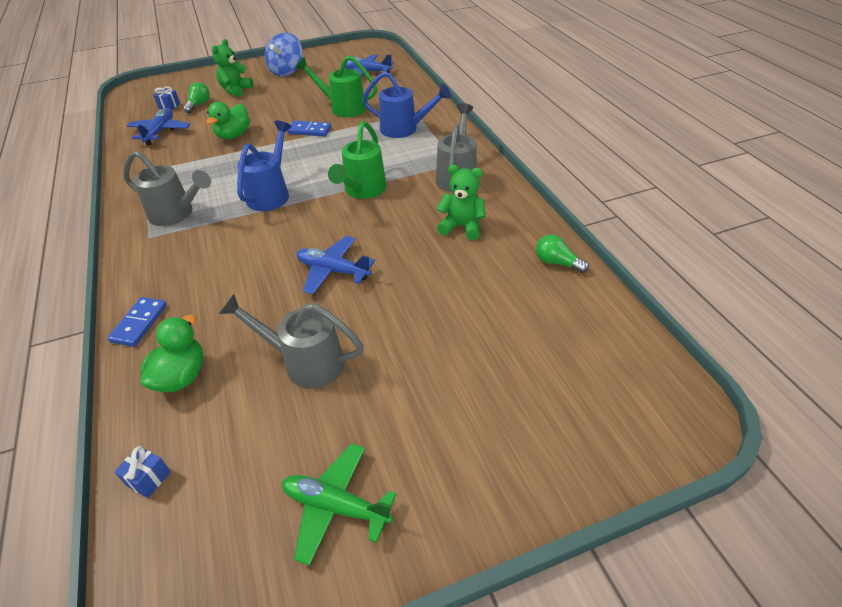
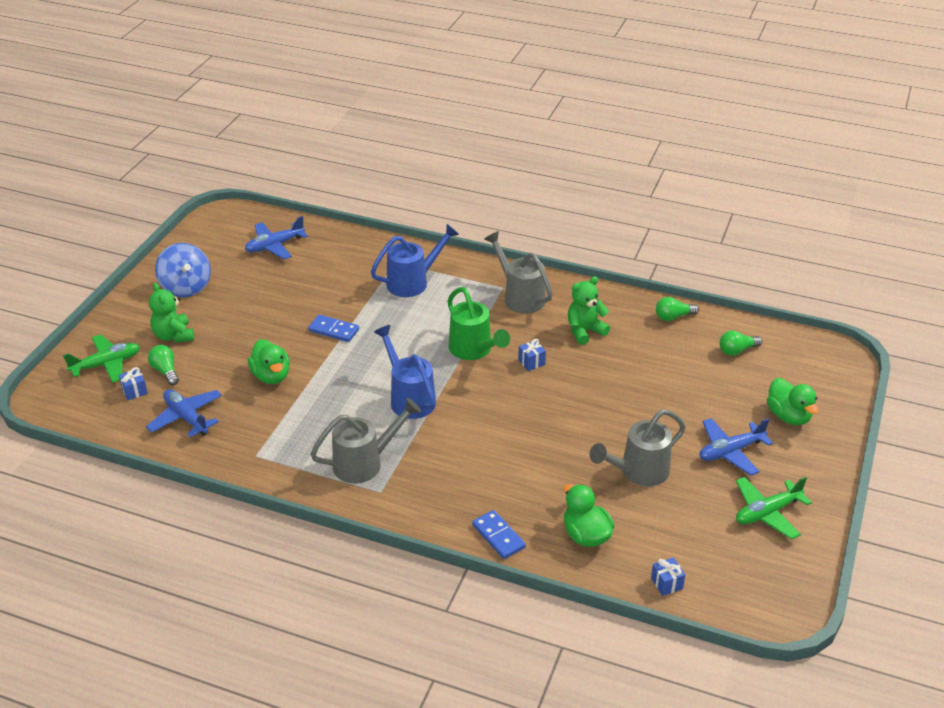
camera: 50 degrees left, 5 degrees down
(185, 87) = (106, 364): none -> green plane
(309, 130) = (334, 330): blue domino -> blue domino turned 60 degrees clockwise
(333, 271) = (557, 414): blue plane -> blue plane (730, 452)
(343, 108) = (322, 293): green watering can -> none
(384, 223) = (531, 362): none -> blue gift
(522, 431) = (788, 416): none -> green duck
(572, 330) = (737, 350): none -> green light bulb

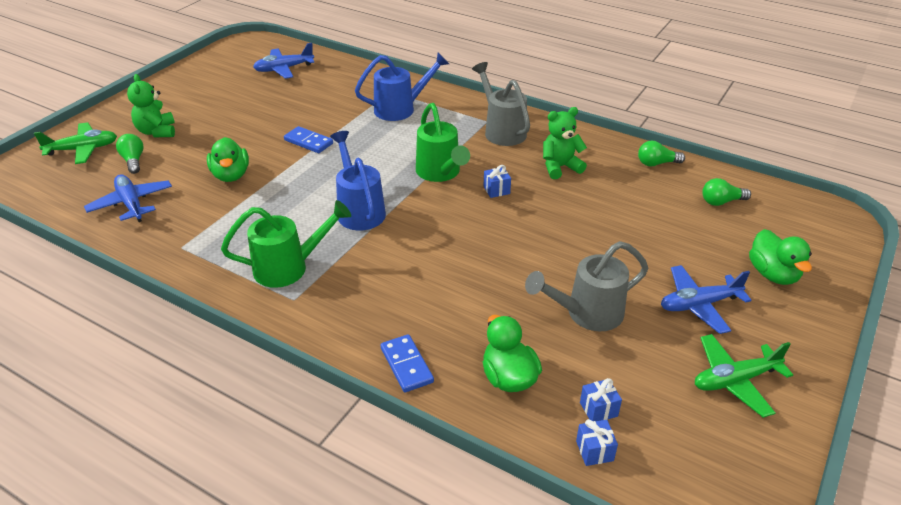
camera: 10 degrees right, 0 degrees up
(134, 391) = (95, 175): blue gift -> blue gift (598, 409)
(186, 287) = (188, 94): blue spinning top -> none
(364, 463) = (288, 268): grey watering can -> green watering can

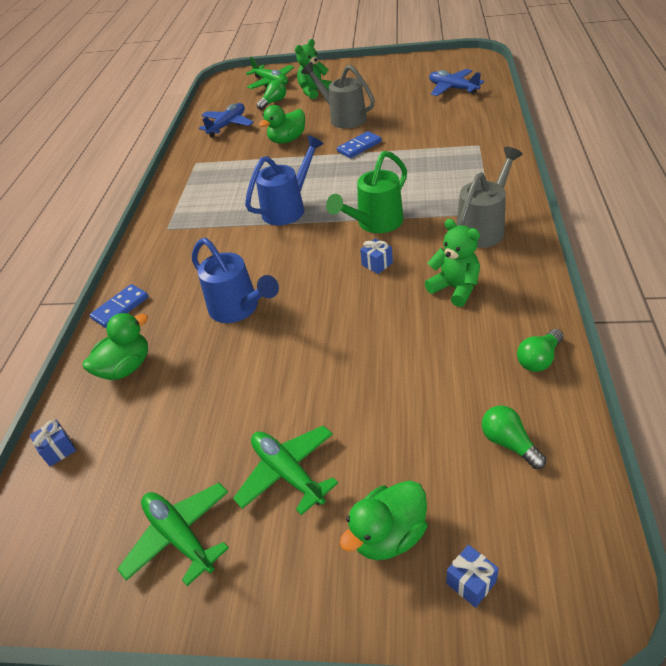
camera: 70 degrees right, 5 degrees up
(288, 268) = (199, 211): green watering can -> none
(308, 142) = (359, 147): blue domino -> blue domino turned 45 degrees clockwise
(400, 109) = (456, 162): blue watering can -> blue watering can (238, 308)
(587, 313) = (228, 388): grey watering can -> grey watering can (343, 118)
(598, 409) = (107, 437): blue gift -> blue gift (471, 582)
(656, 163) = (539, 359): green light bulb -> green light bulb turned 105 degrees counterclockwise
(699, 305) = (288, 473): blue plane -> green plane

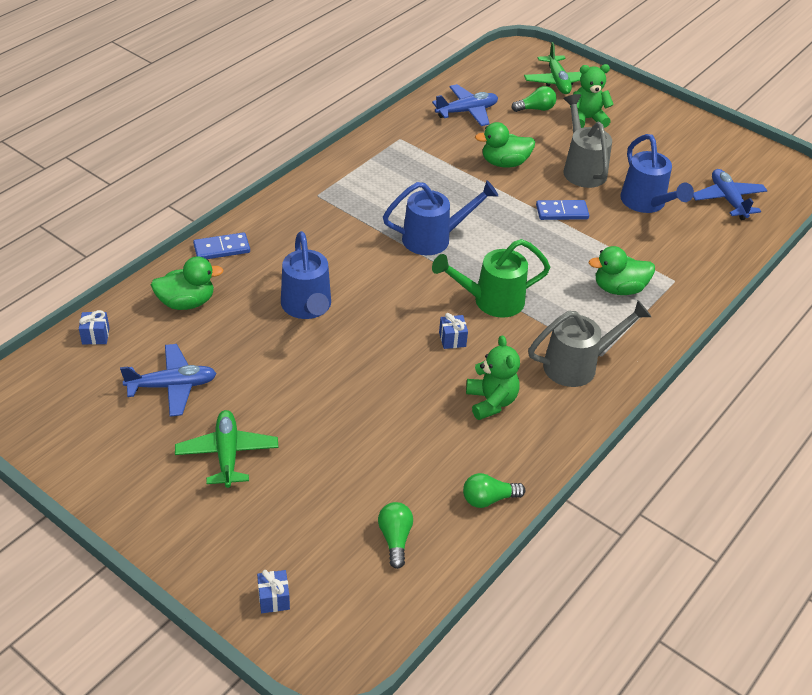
camera: 25 degrees right, 0 degrees up
(177, 446) = (172, 386): none -> blue plane
(180, 536) = (125, 447): green plane -> none
(388, 535) = (252, 537): green duck -> green duck (619, 289)
(407, 115) = (646, 203): none -> blue watering can

